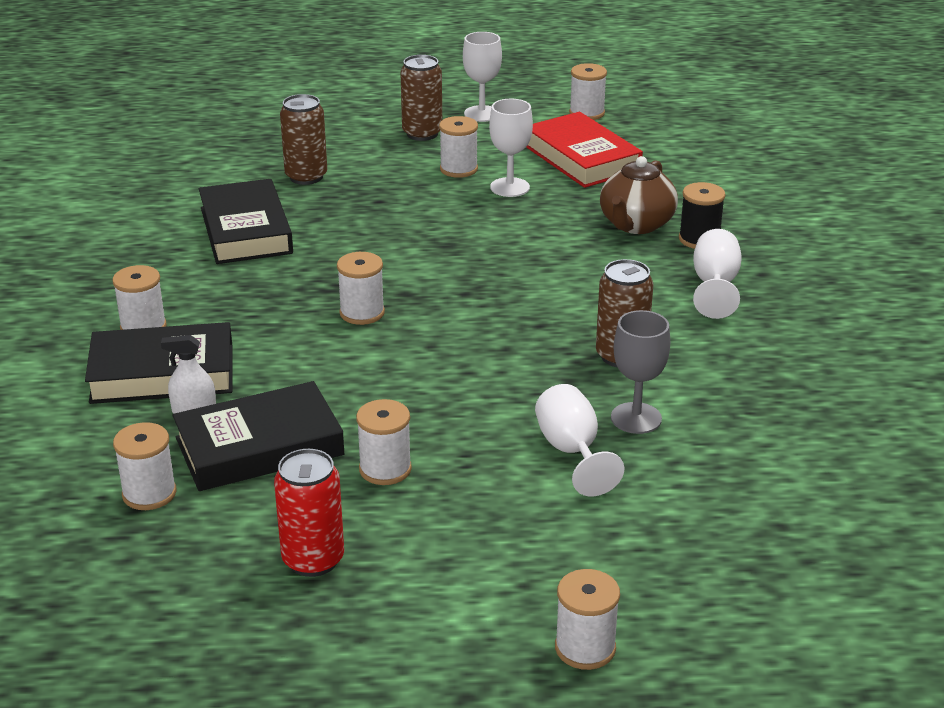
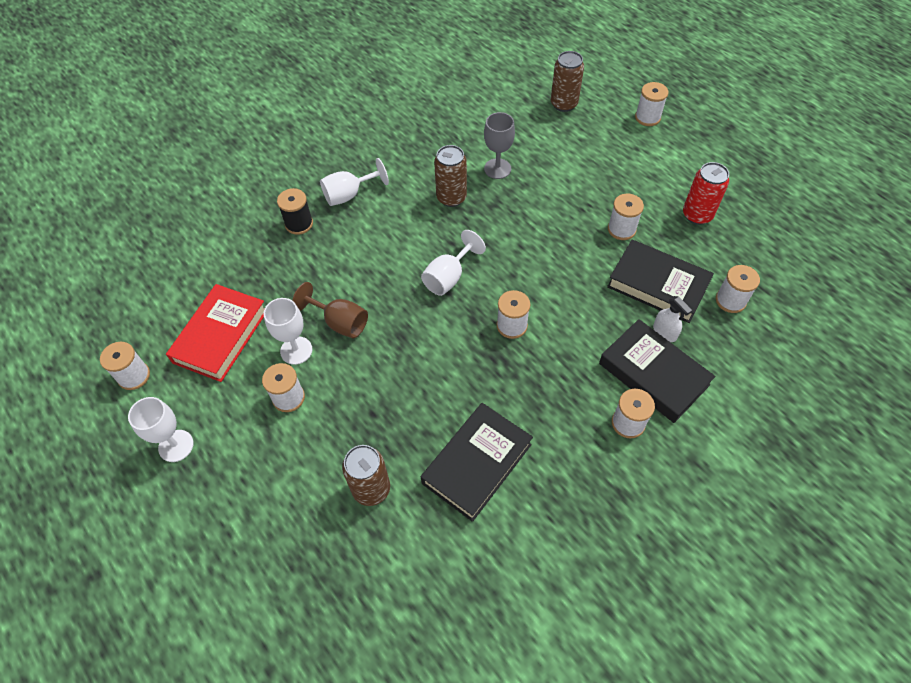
camera: 125 degrees left, 25 degrees up
(422, 133) = (241, 463): brown can -> brown can (564, 104)
(514, 218) = (340, 322): none -> brown goblet
(571, 451) = (543, 177): white goblet -> white goblet (448, 277)
(636, 224) = (301, 260): brown teapot -> none

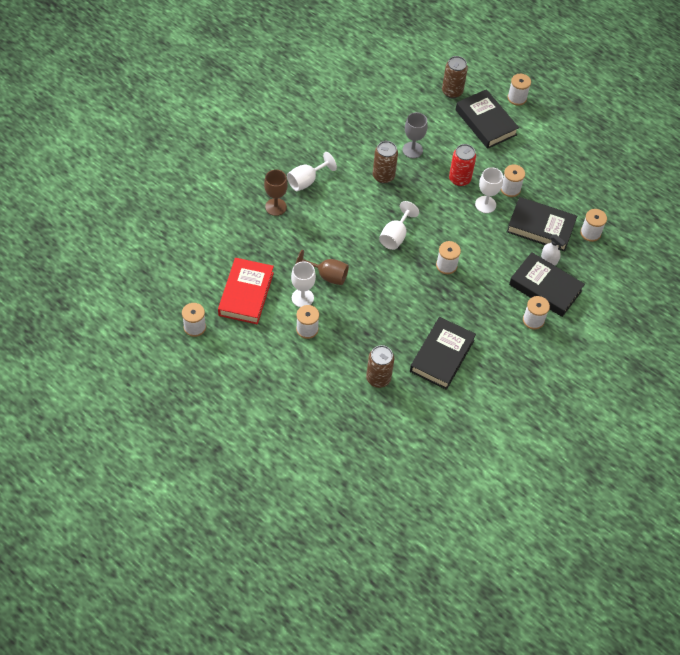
camera: 15 degrees left, 0 degrees up
(176, 446) = (241, 368): white goblet -> white goblet (485, 204)
(299, 224) = (276, 207): black spool -> brown goblet
(601, 143) = (486, 122): none -> black book
(697, 215) = (561, 173): red can -> red can (459, 179)

